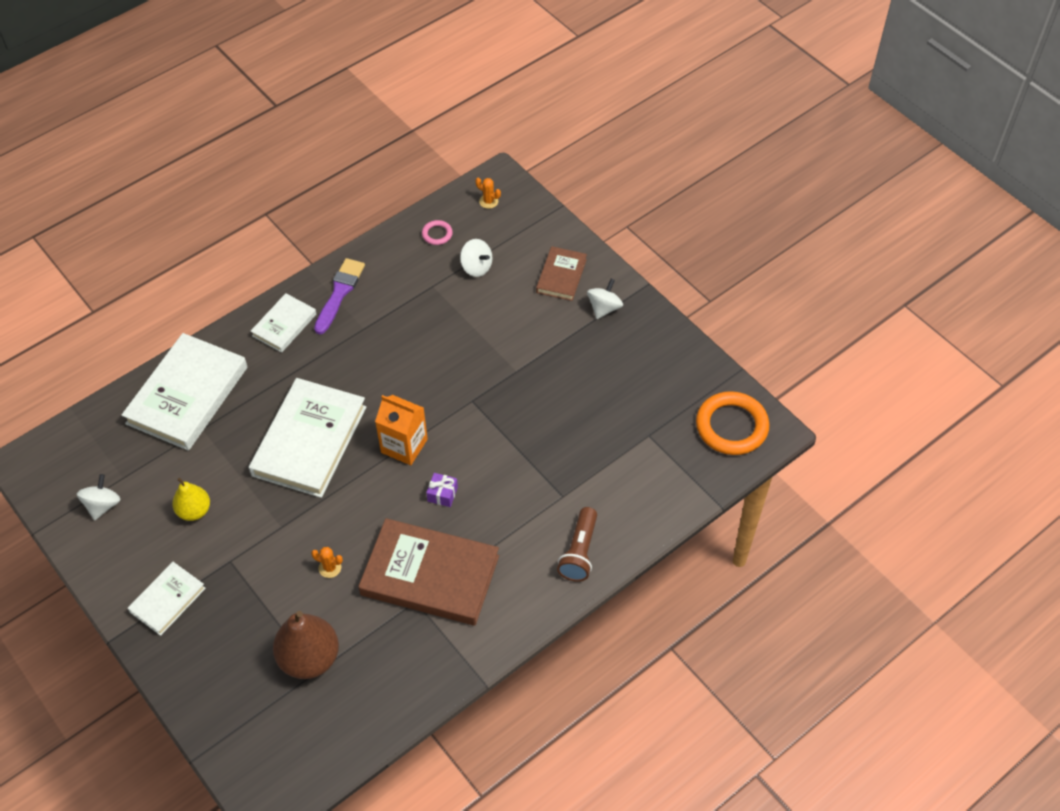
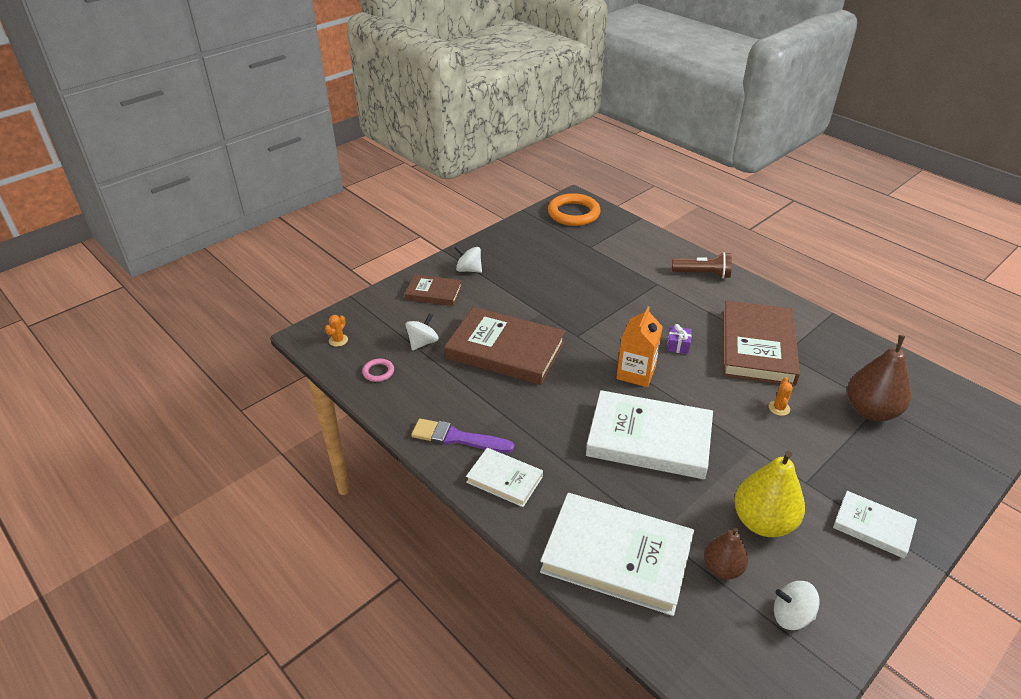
camera: 95 degrees left, 15 degrees down
(157, 467) = (722, 568): none -> brown pear
(194, 511) = (762, 522): yellow pear -> yellow pear, size x1.64
(456, 335) = (505, 350): none -> brown book

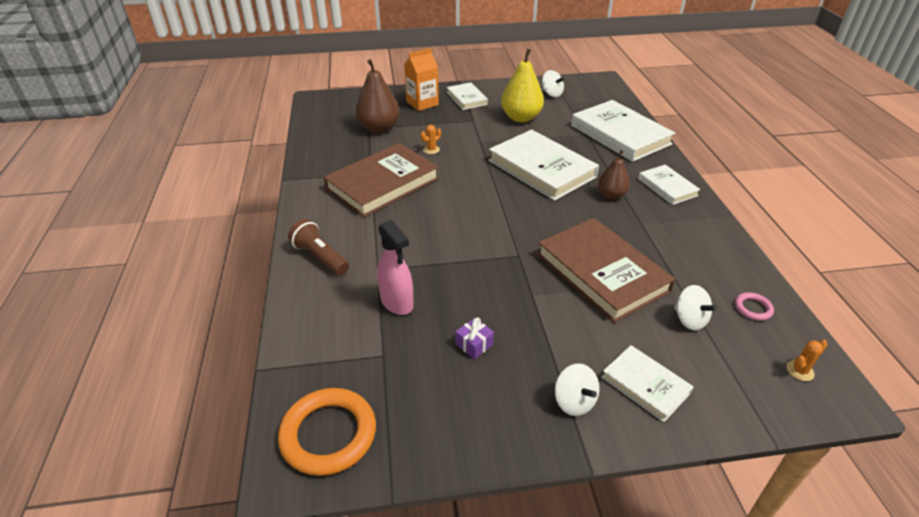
camera: 145 degrees left, 0 degrees up
(423, 343) = (689, 320): white spinning top -> white spinning top turned 105 degrees counterclockwise
(434, 293) = (645, 385): brown book -> white book
(458, 438) = (691, 223): purple brush -> none
(618, 272) = (397, 302): none -> pink spray bottle
(636, 373) = (501, 206): orange carton -> orange carton (422, 103)
(678, 346) = (441, 210): purple gift -> purple gift (474, 344)
(722, 568) = (566, 113): brown pear -> brown pear (611, 195)

